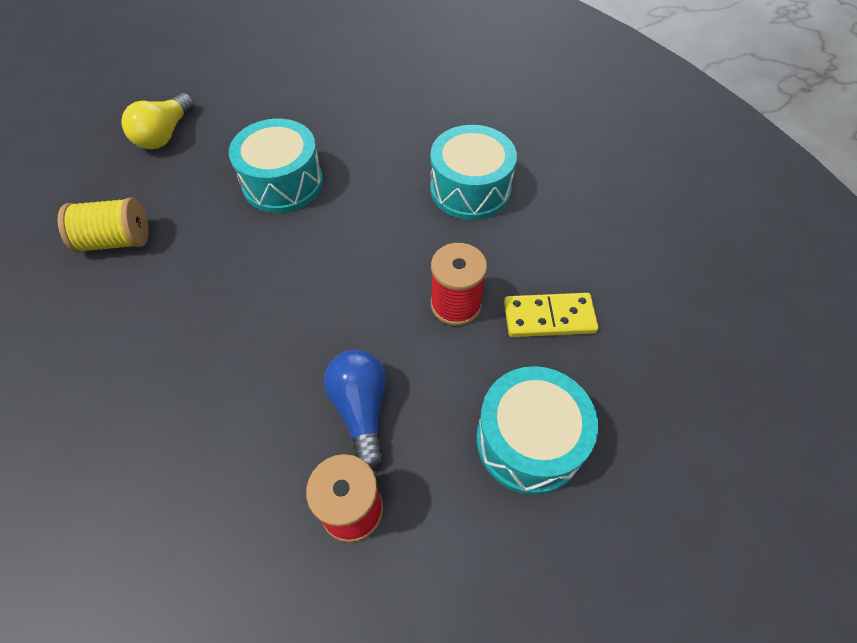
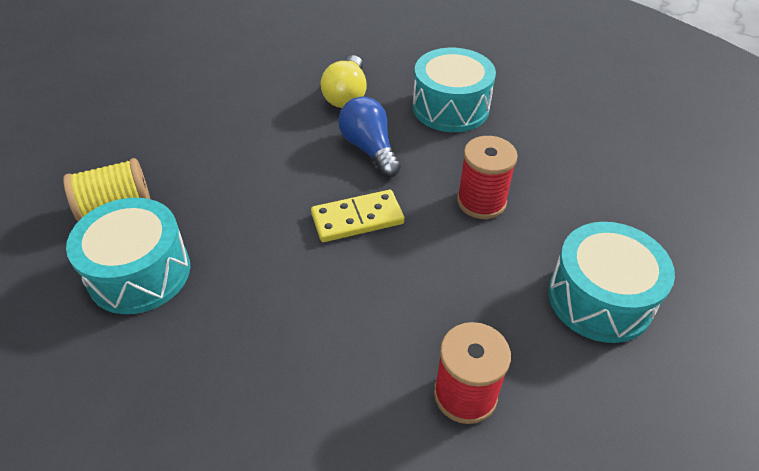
camera: 15 degrees left, 10 degrees down
(165, 134) = (130, 108): yellow light bulb -> yellow light bulb (347, 95)
(283, 182) = (269, 130): turquoise drum -> turquoise drum (139, 272)
(361, 410) = (434, 306): blue light bulb -> blue light bulb (369, 149)
(549, 317) = (569, 196): yellow domino -> yellow domino (357, 219)

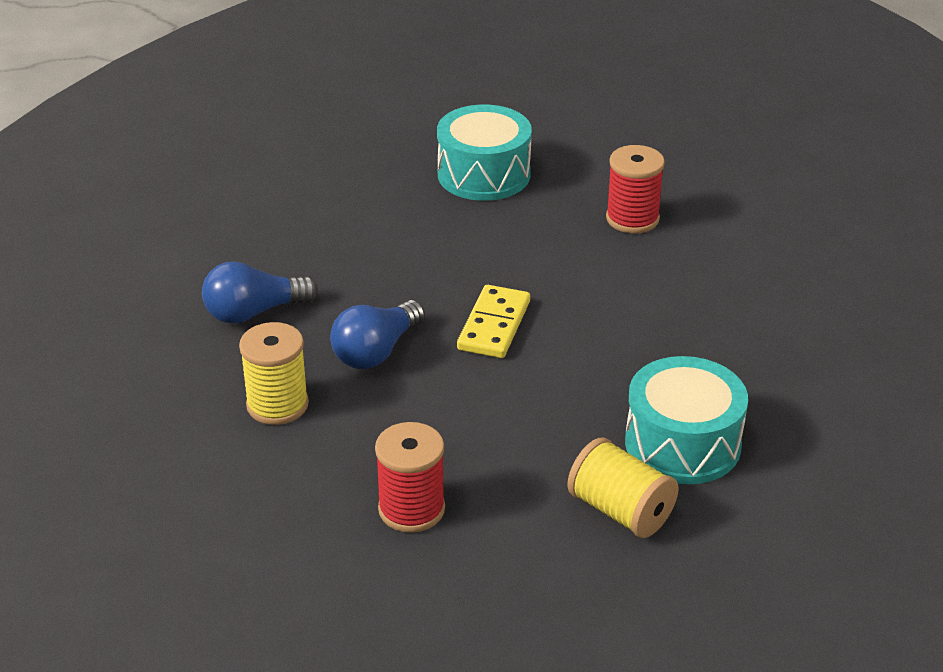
camera: 115 degrees left, 10 degrees down
(347, 95) = (277, 405): yellow light bulb -> yellow spool
(357, 219) = (494, 325): yellow domino -> yellow domino turned 60 degrees clockwise
(450, 107) = (254, 312): turquoise drum -> blue light bulb
(481, 201) = (409, 255): red spool -> red spool (411, 509)

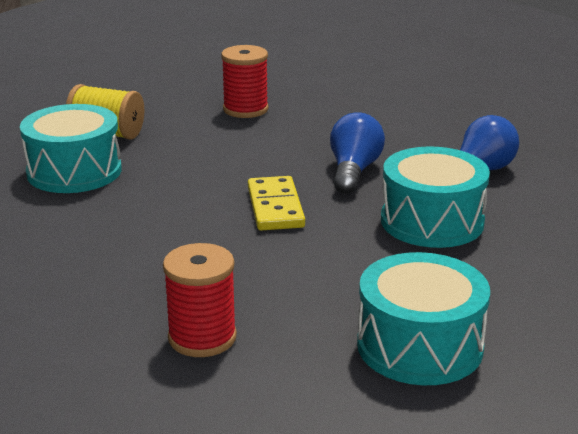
camera: 155 degrees right, 10 degrees down
(277, 405) = (387, 132): yellow spool -> none
(365, 268) = (432, 221): none -> turquoise drum

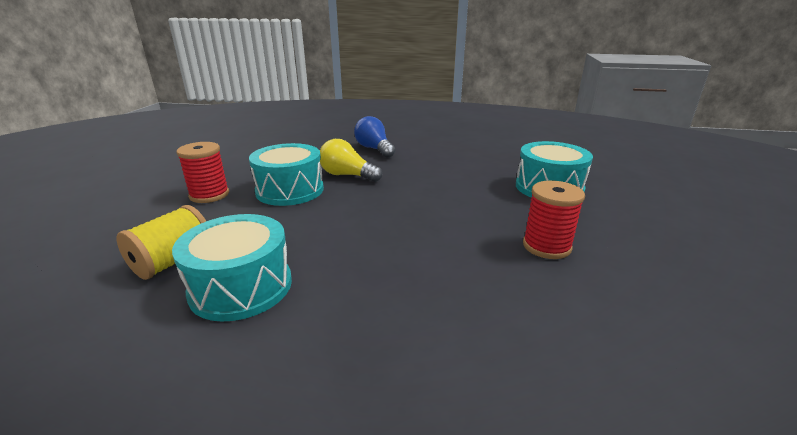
camera: 75 degrees left, 0 degrees up
(275, 207) = (380, 203): yellow domino -> none
(353, 171) = (347, 175): blue light bulb -> yellow light bulb
(432, 221) = (423, 166): turquoise drum -> turquoise drum (290, 190)

